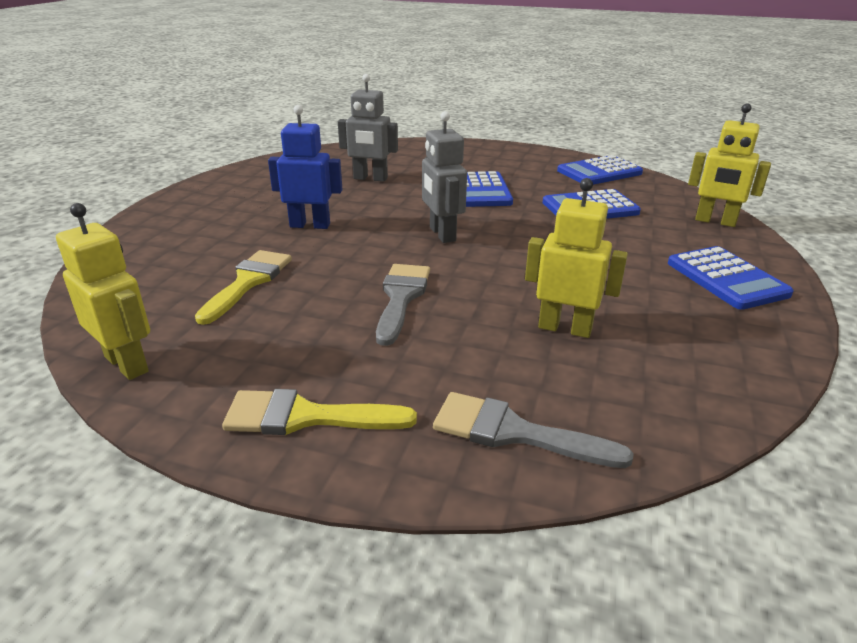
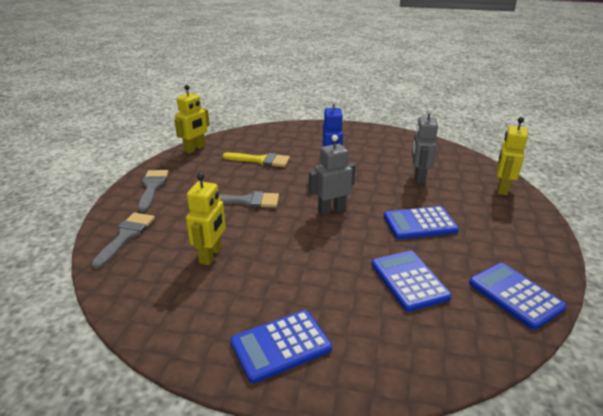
camera: 85 degrees right, 0 degrees up
(306, 417) = (152, 187): yellow brush -> grey brush
(715, 221) = (409, 366): yellow robot -> yellow robot (502, 189)

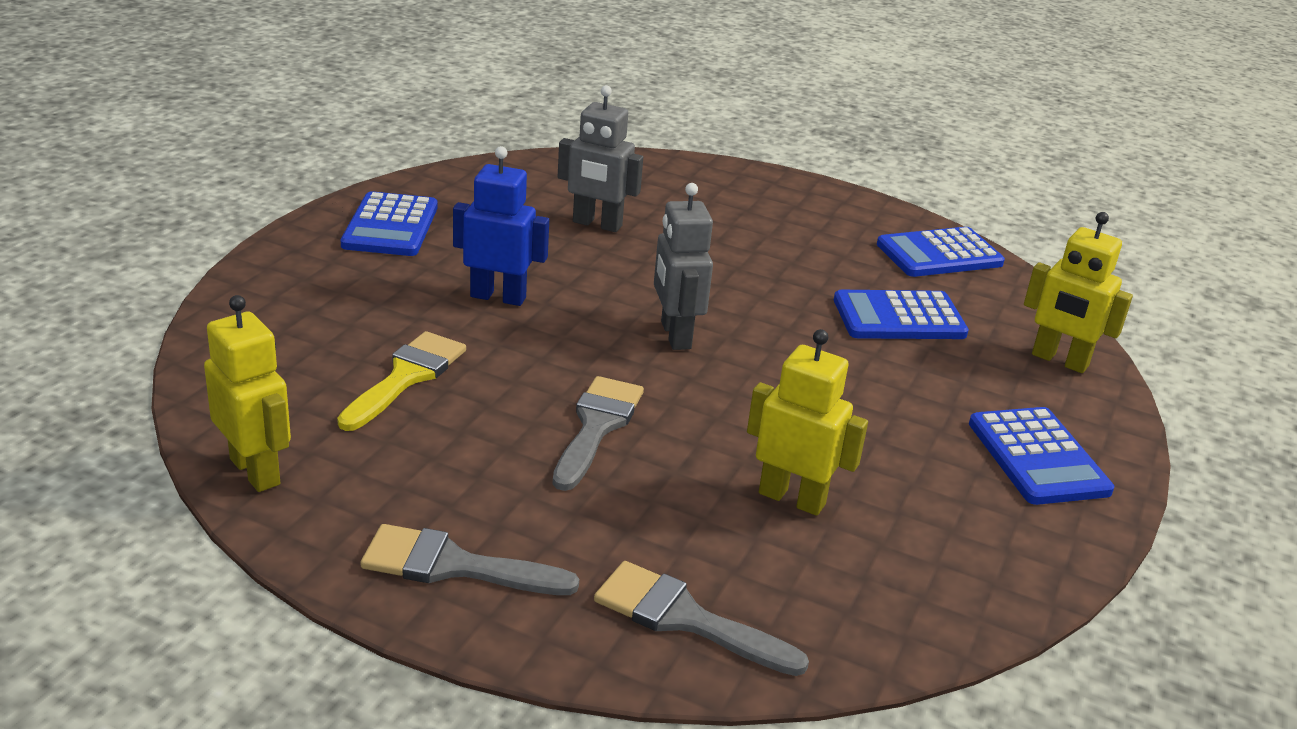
camera: 80 degrees left, 0 degrees up
(420, 224) = (750, 267): blue calculator -> blue calculator (390, 226)
(502, 189) = (670, 173): yellow robot -> yellow robot (1059, 361)

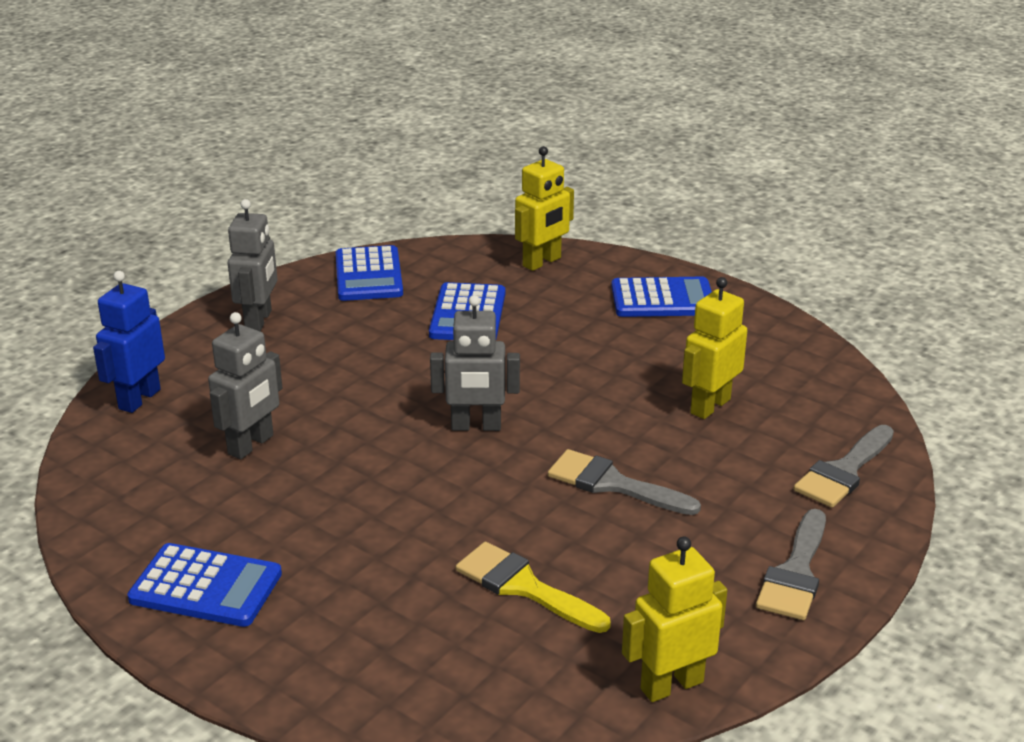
camera: 75 degrees left, 0 degrees up
(498, 297) = (385, 520): blue robot -> blue robot (139, 399)
(808, 207) = (259, 321): none -> grey robot

